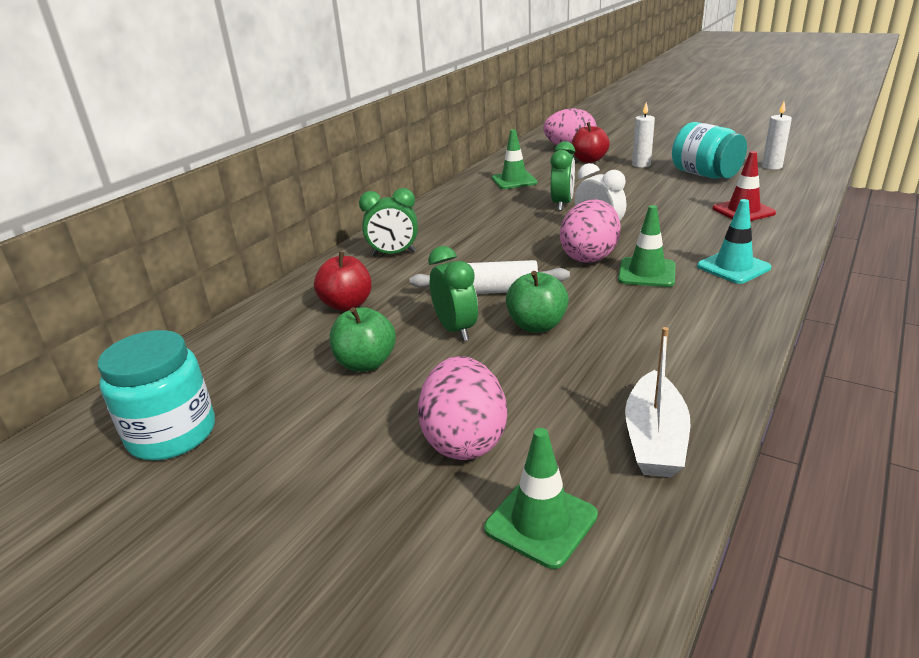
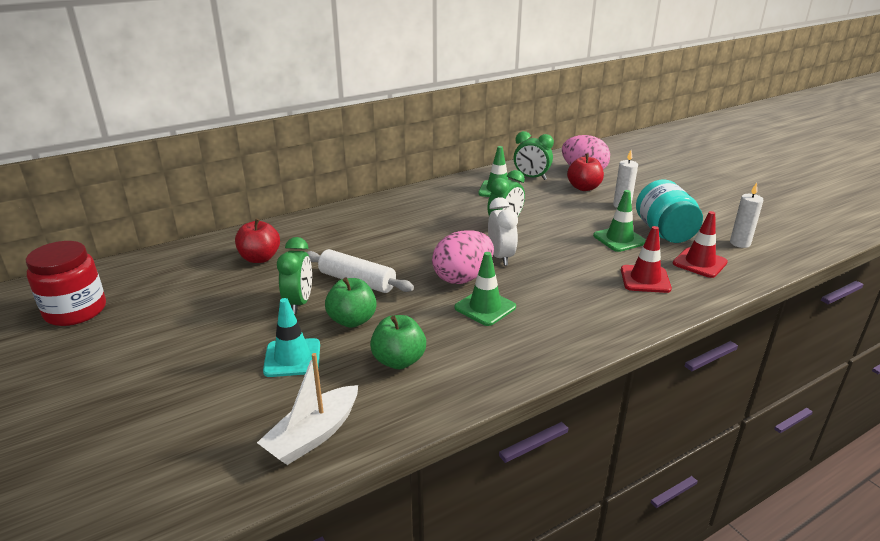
camera: 25 degrees right, 0 degrees up
(172, 434) = (75, 311): turquoise jar -> red jar
(366, 363) = (219, 306): green apple -> green apple (399, 361)
(393, 254) = (335, 228): green clock -> green clock (531, 178)
(464, 440) = (207, 383): pink egg -> none
(541, 522) = (180, 455): green traffic cone -> green traffic cone (619, 239)
(733, 267) = (559, 328): turquoise traffic cone -> turquoise traffic cone (292, 358)
(765, 188) = (699, 263): none -> red traffic cone

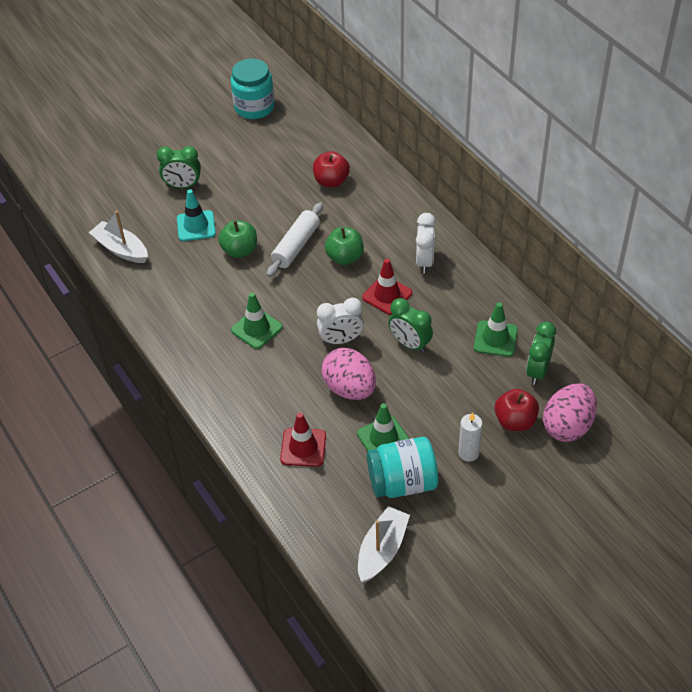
camera: 90 degrees right, 20 degrees up
(75, 311) = (254, 107): red jar -> turquoise jar
(299, 303) = (264, 217): green clock -> green clock (183, 186)
(399, 361) = (190, 281): green apple -> green apple (345, 257)
(400, 214) = (425, 261): none -> white clock
(462, 278) = (303, 313): pink egg -> pink egg (349, 388)
(699, 263) = (336, 500): red traffic cone -> red traffic cone (387, 295)
(740, 243) = (382, 550): white candle -> white boat

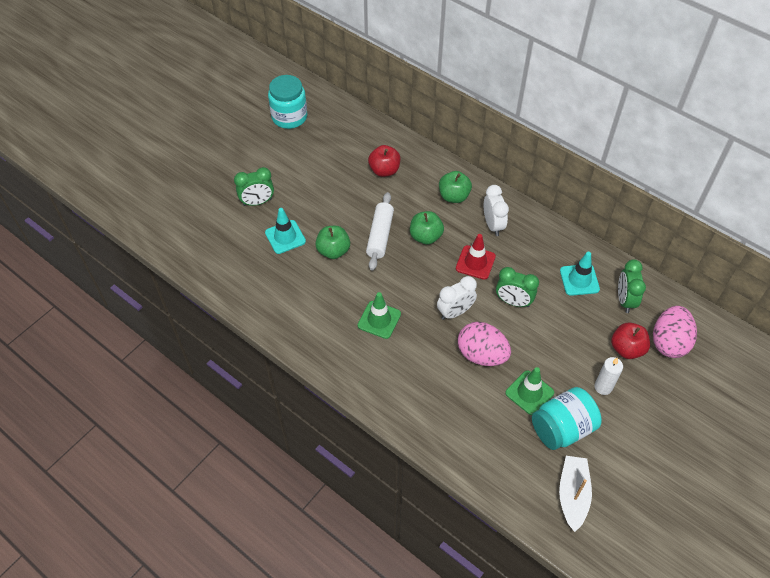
camera: 20 degrees left, 5 degrees up
(121, 249) = (227, 274): white boat -> none
(303, 447) = (466, 419): red traffic cone -> none
(395, 223) = (454, 196): none -> green apple
(495, 339) = (579, 280): green traffic cone -> turquoise traffic cone

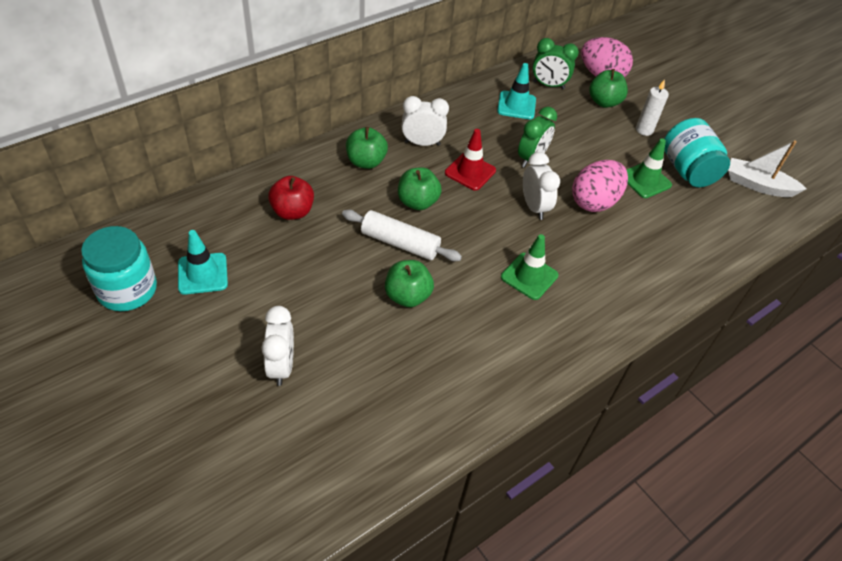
camera: 80 degrees left, 5 degrees down
(257, 202) = (281, 366): green clock -> white clock
(285, 237) = (363, 345): turquoise traffic cone -> turquoise traffic cone (202, 274)
(627, 349) = (604, 102): red apple -> green apple

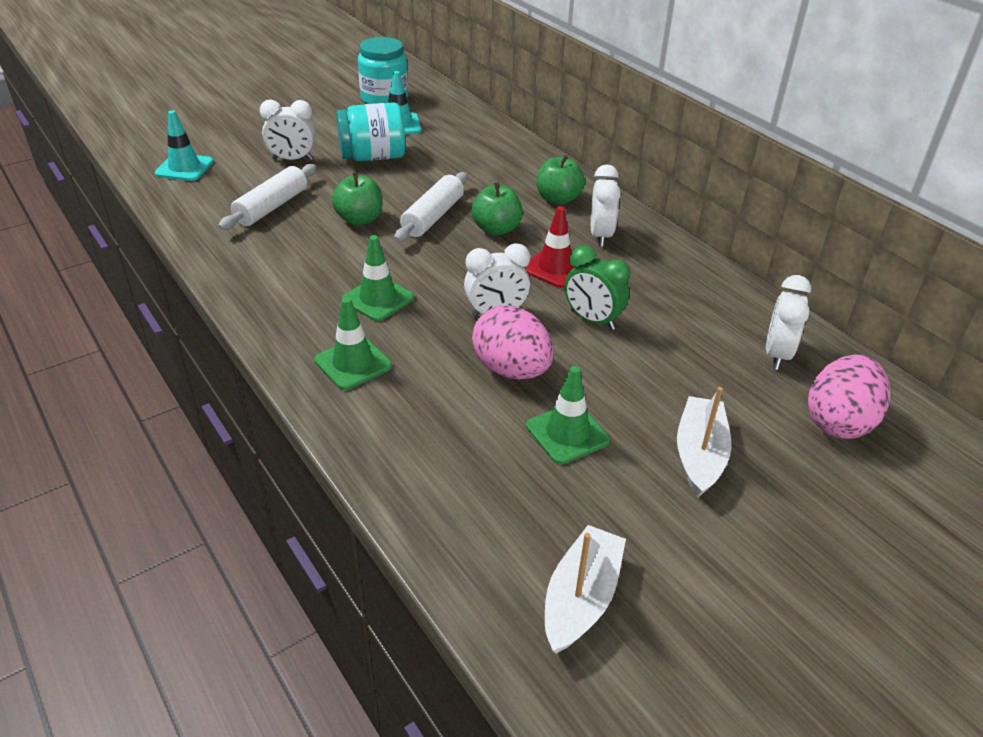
camera: 95 degrees right, 10 degrees down
(292, 211) = (476, 160): red apple -> none
(388, 371) = (272, 207): none -> white rolling pin
(516, 105) = (709, 317): turquoise traffic cone -> turquoise traffic cone (184, 168)
(548, 85) = (777, 354): green clock -> white clock
(604, 102) = (760, 414): green apple -> none
(610, 287) = (353, 363): none -> green traffic cone
(644, 130) = (699, 455): white candle -> white boat
(687, 170) = (603, 494): turquoise jar -> turquoise jar (373, 157)

